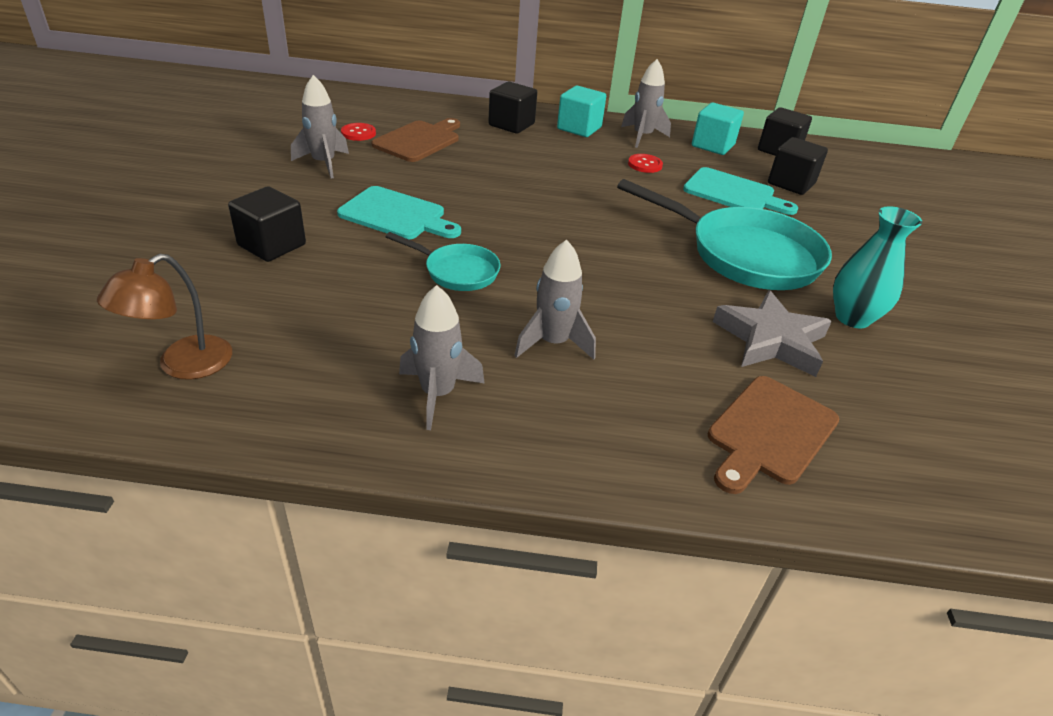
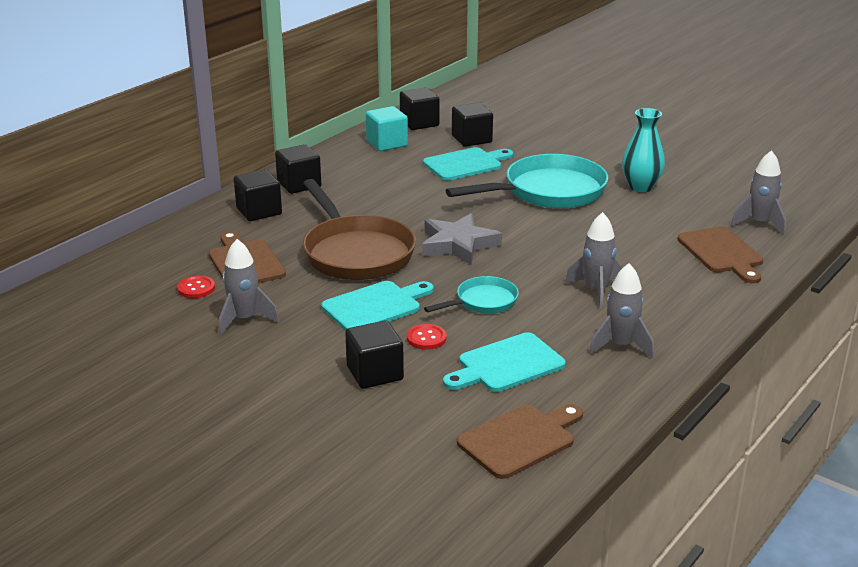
camera: 55 degrees left, 10 degrees down
(183, 365) = (520, 440): brown lamp -> brown cutting board
(337, 318) = (506, 365): none -> turquoise cutting board
(486, 182) = (356, 253): none -> brown pan
(579, 128) = (299, 184): turquoise cube -> black cube
(642, 137) = (343, 164): grey rocket -> grey rocket (759, 223)
(645, 165) = (391, 180): red button -> red button (426, 338)
(770, 340) = (643, 220): grey star -> grey star (458, 245)

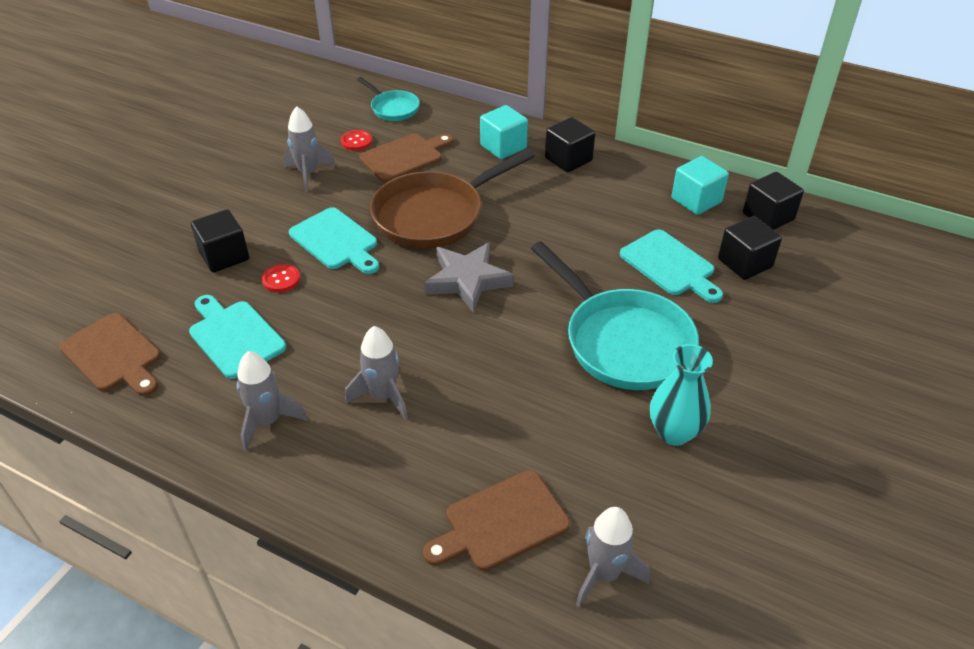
camera: 80 degrees right, 15 degrees up
(259, 211) = (503, 147): black cube -> turquoise cube
(483, 302) = (350, 310): turquoise pan -> turquoise pan (393, 108)

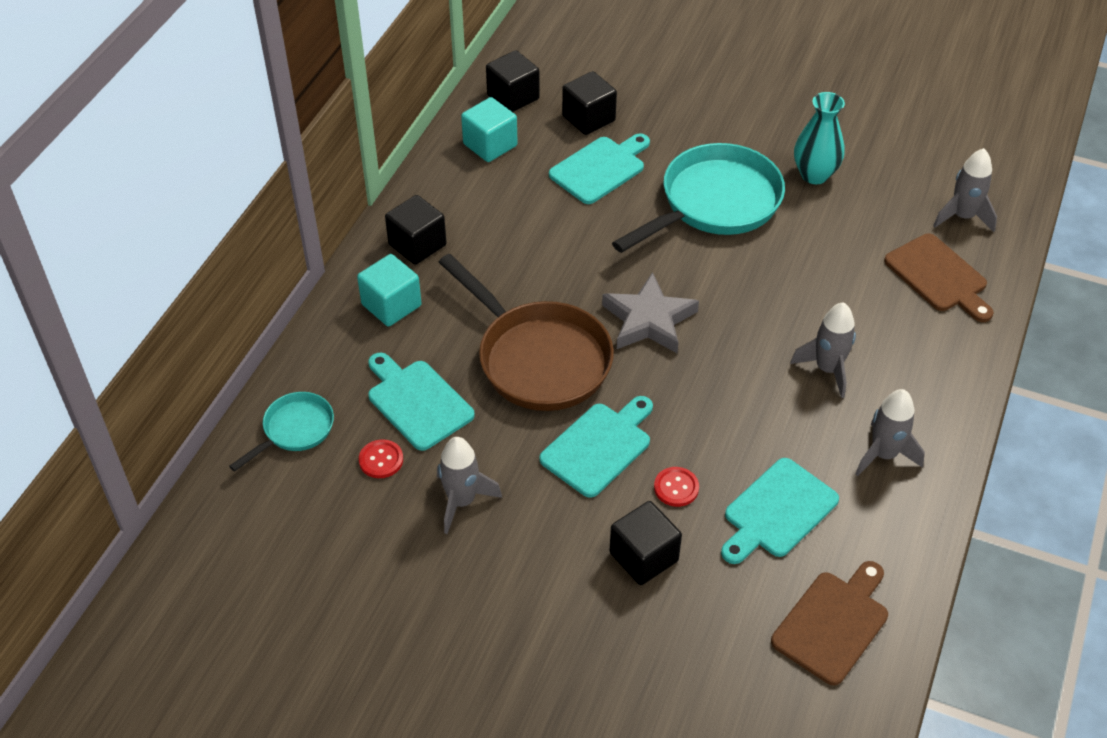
camera: 95 degrees left, 5 degrees up
(404, 157) = (417, 402): brown cutting board -> turquoise cutting board

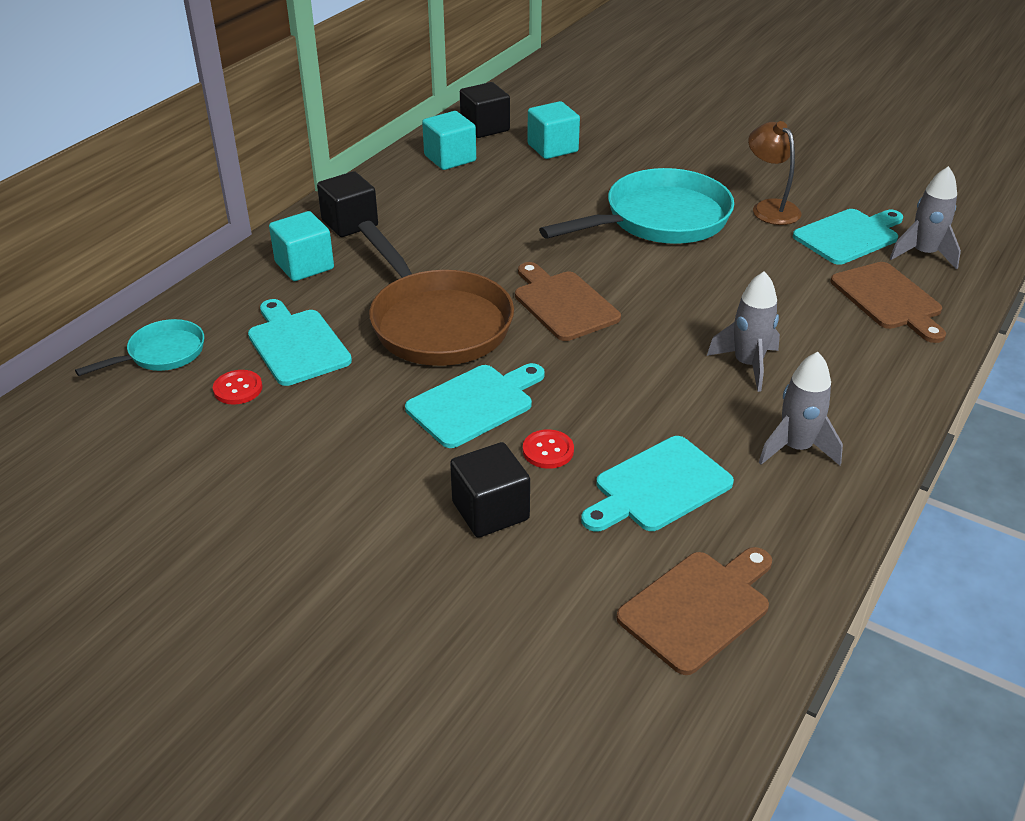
camera: 10 degrees right, 10 degrees down
(461, 501) = (307, 435): grey rocket -> none
(588, 118) = (552, 148): black cube -> turquoise cube
(600, 168) = (551, 184): turquoise cutting board -> turquoise cutting board (849, 236)
(648, 320) = (563, 303): grey star -> brown cutting board
(814, 175) = (770, 208): turquoise vase -> brown lamp

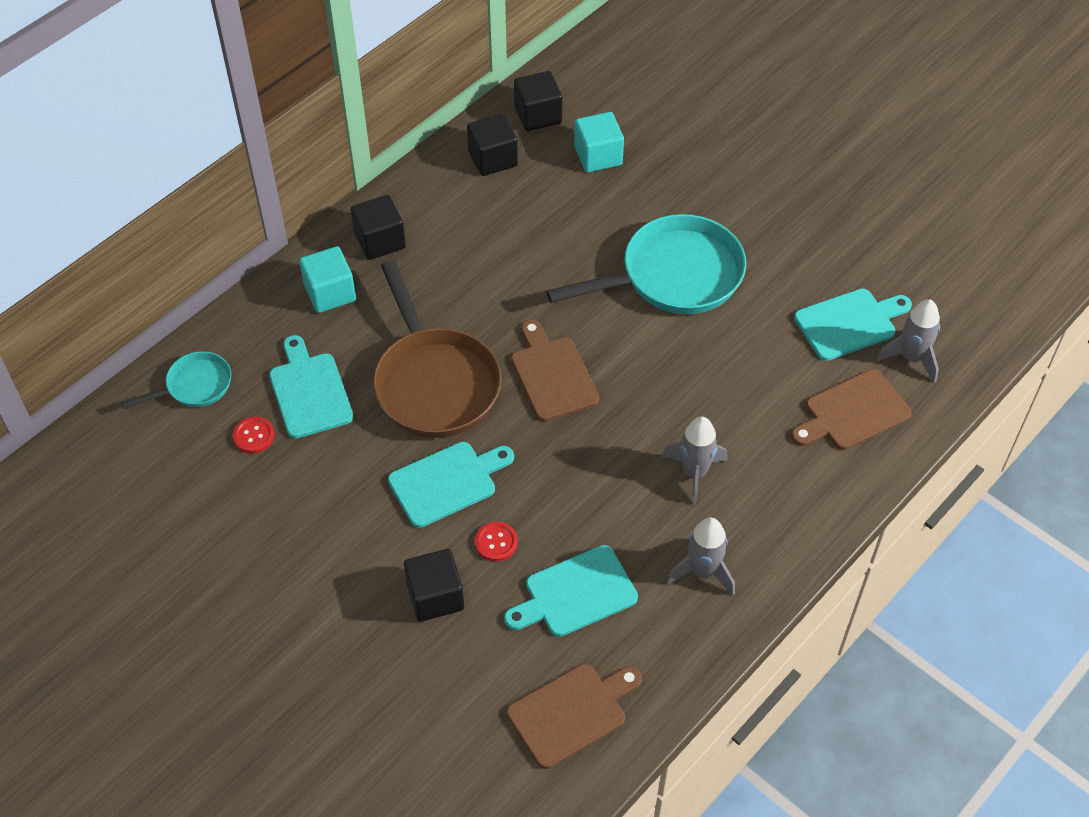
camera: 10 degrees right, 15 degrees up
(450, 158) = (493, 159): turquoise cube -> black cube
(770, 208) = (786, 273): brown lamp -> none
(888, 299) = (853, 412): brown cutting board -> brown cutting board turned 75 degrees clockwise

